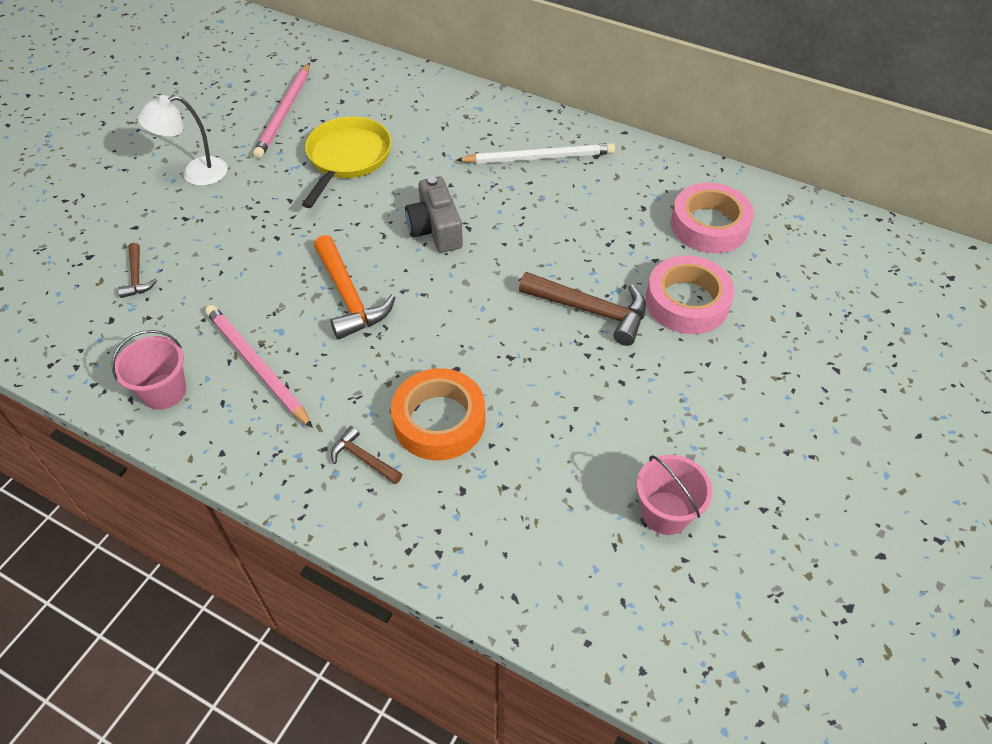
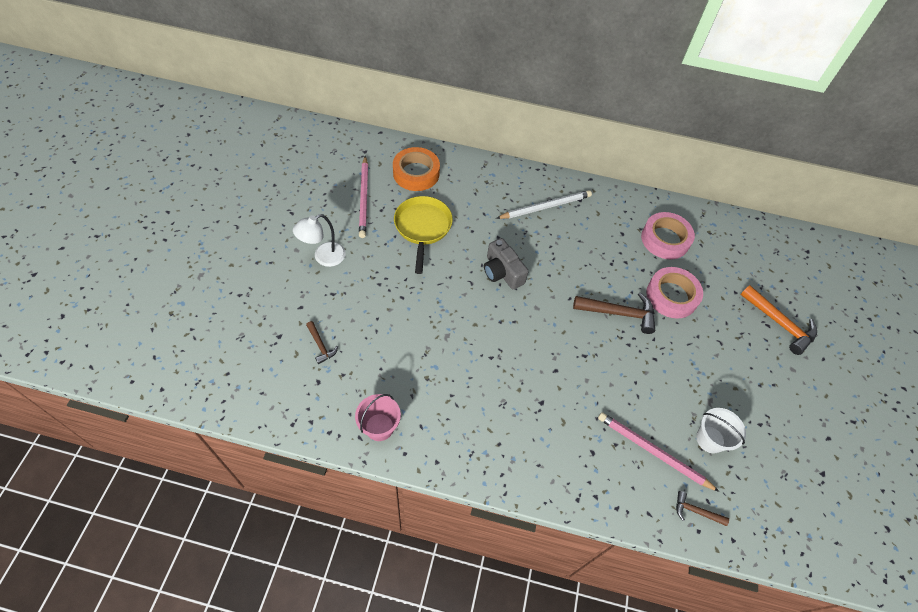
camera: 20 degrees left, 5 degrees up
(256, 366) = (431, 395): pink pencil -> pink pencil (653, 452)
(349, 297) = (468, 333): orange hammer -> orange hammer (779, 323)
(363, 458) = (526, 445): brown hammer -> brown hammer (695, 511)
(439, 420) = (560, 409): orange tape -> orange tape (416, 173)
(665, 513) = (710, 439): pink bucket -> white bucket

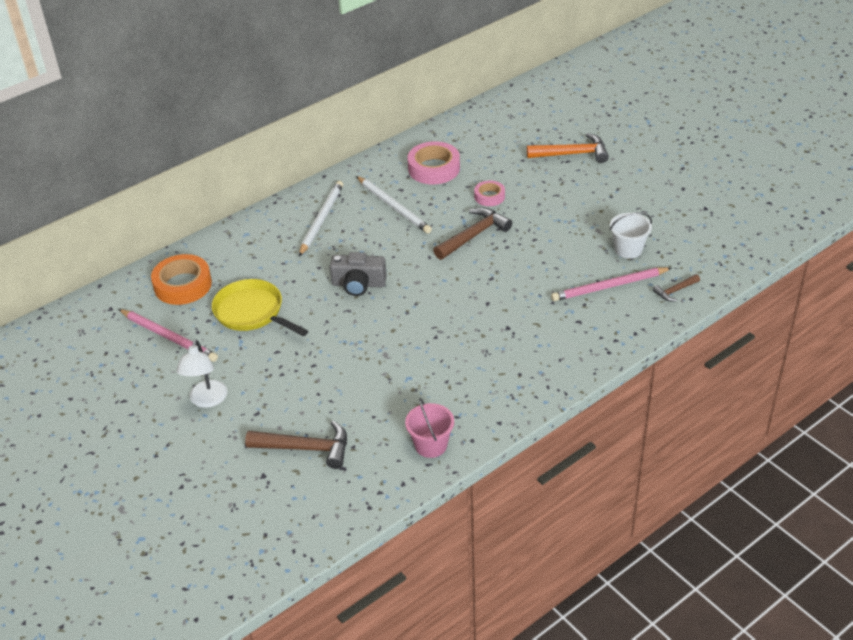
camera: 45 degrees left, 15 degrees down
(321, 345) = (306, 448): brown hammer -> brown hammer, size x1.86
(600, 241) = (394, 207): none -> white pencil
(671, 296) = (489, 196): pink tape -> pink tape, size x0.57

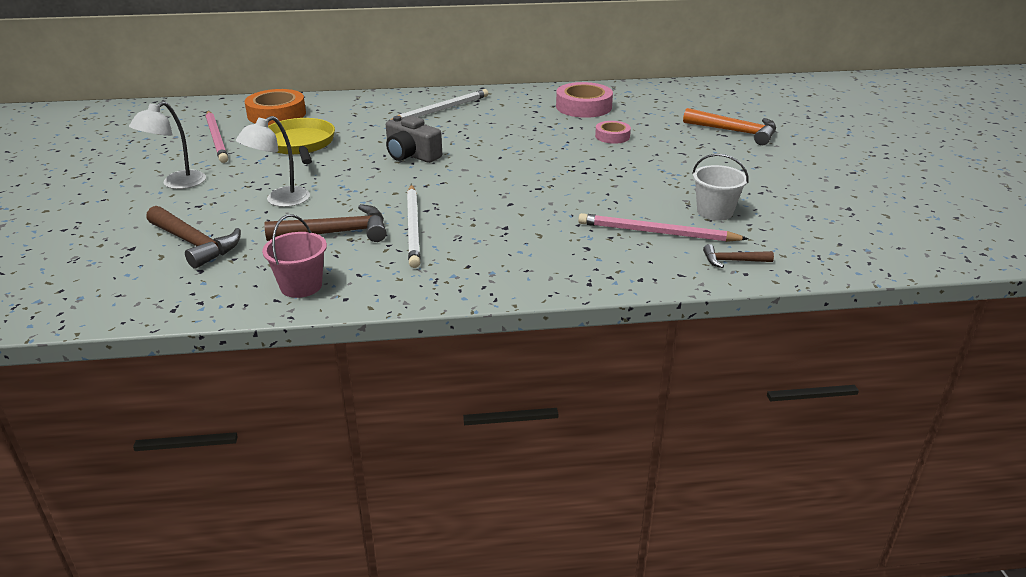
camera: 30 degrees right, 10 degrees down
(315, 378) = (280, 200): none -> white lamp
(394, 207) = (514, 119): white pencil -> white pencil (413, 228)
(473, 235) = (561, 156): brown hammer -> brown hammer (336, 233)

